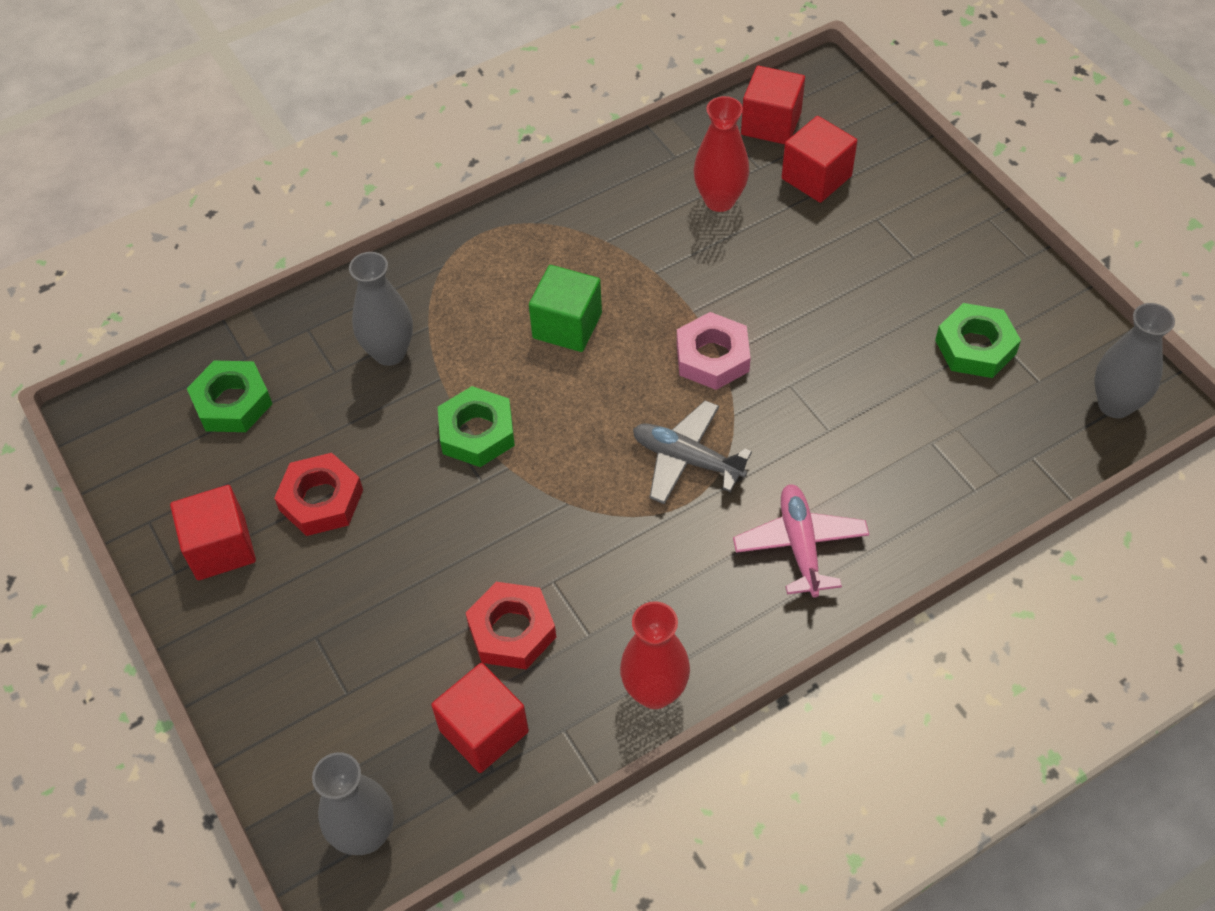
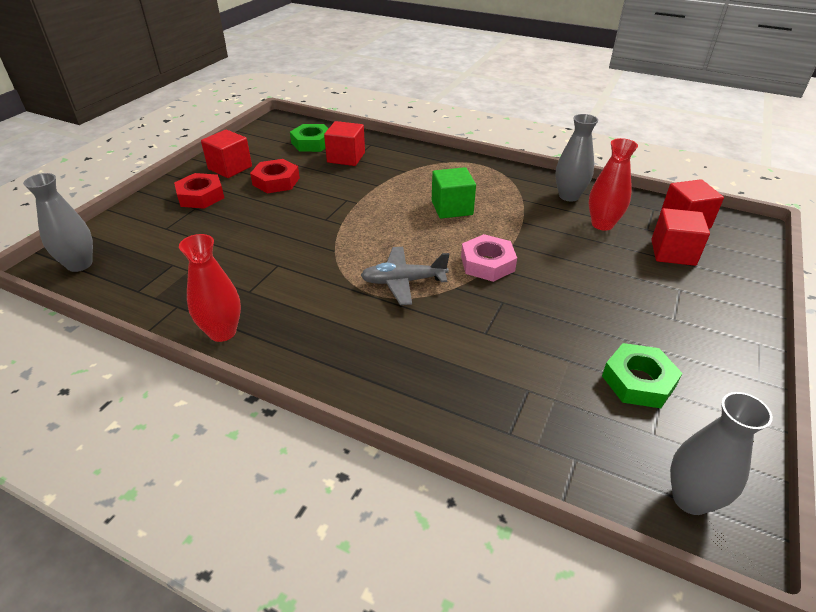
camera: 55 degrees right, 15 degrees down
(389, 352) = (379, 167): grey vase -> grey vase (569, 196)
(477, 432) = (354, 207): green nut -> none
(484, 731) = (162, 278): red cube -> red cube (346, 157)
(512, 630) = (234, 263): red nut -> red nut (201, 196)
(687, 459) = (403, 281): grey plane -> grey plane turned 90 degrees counterclockwise
(800, 545) = (379, 355): pink plane -> none

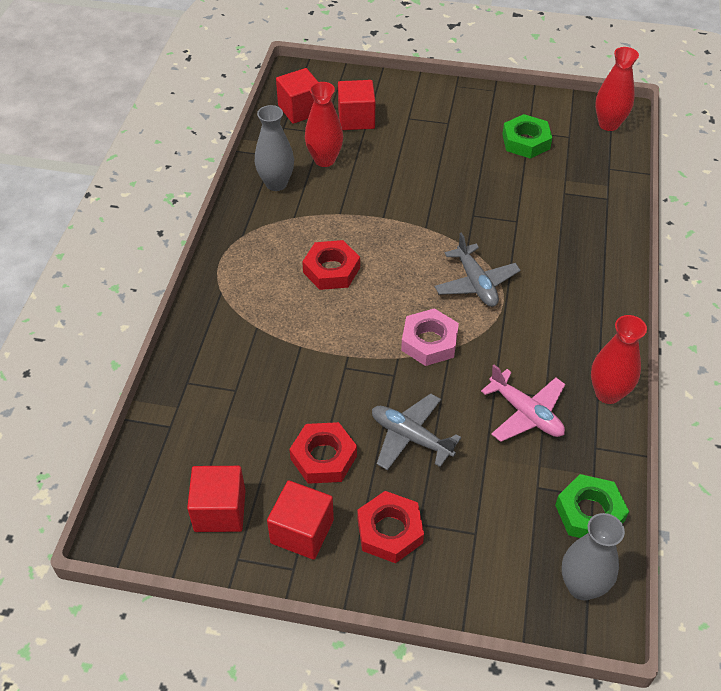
camera: 105 degrees left, 10 degrees up
(241, 275) = (526, 413): none -> pink plane
(264, 216) = (410, 437): none -> grey plane
(312, 143) = (197, 455): green nut -> green nut (589, 513)
(346, 157) = (235, 399): red cube -> red cube (220, 511)
(452, 208) = (331, 270): green cube -> red nut
(487, 263) = (422, 230): pink nut -> pink nut (429, 342)
(690, 498) = (608, 124): grey vase -> red vase

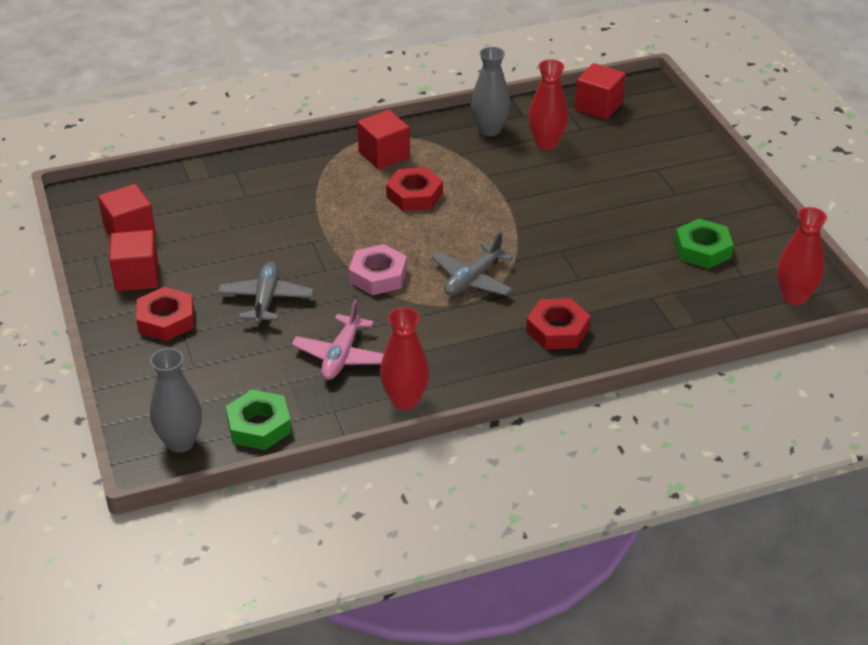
camera: 60 degrees right, 10 degrees down
(323, 457) = (213, 262): red nut -> red nut (557, 330)
(356, 119) = (620, 140): red cube -> red cube (384, 155)

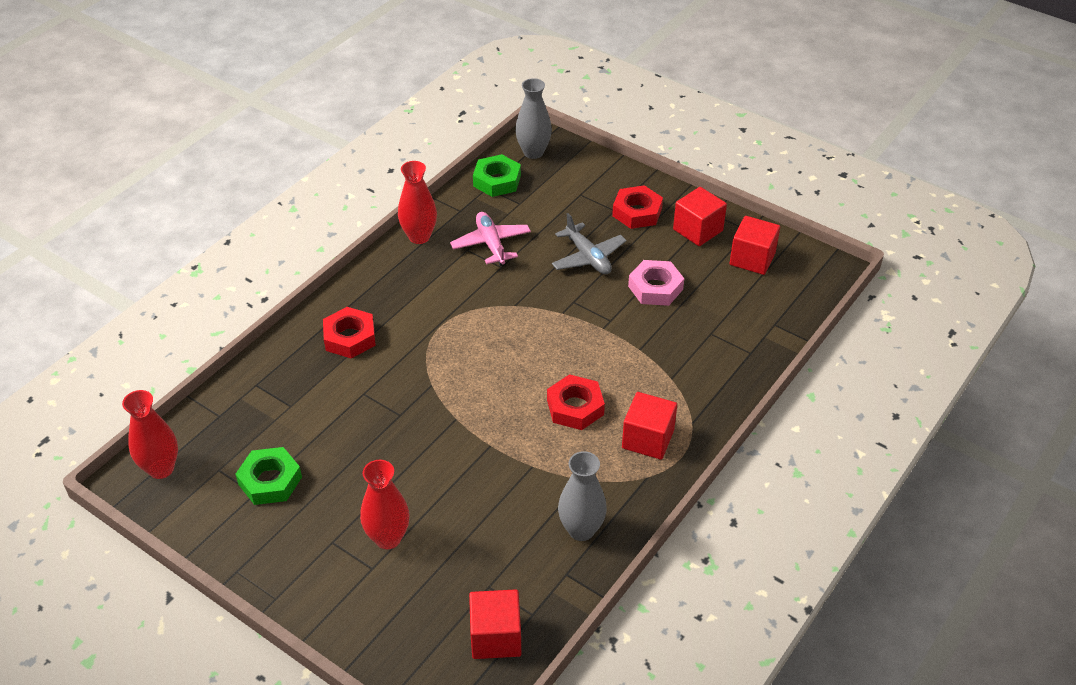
camera: 145 degrees right, 5 degrees up
(378, 275) = (527, 315): pink nut -> pink nut (655, 288)
(472, 279) = (451, 348): grey plane -> none
(546, 143) = (509, 542): red vase -> red vase (388, 538)

